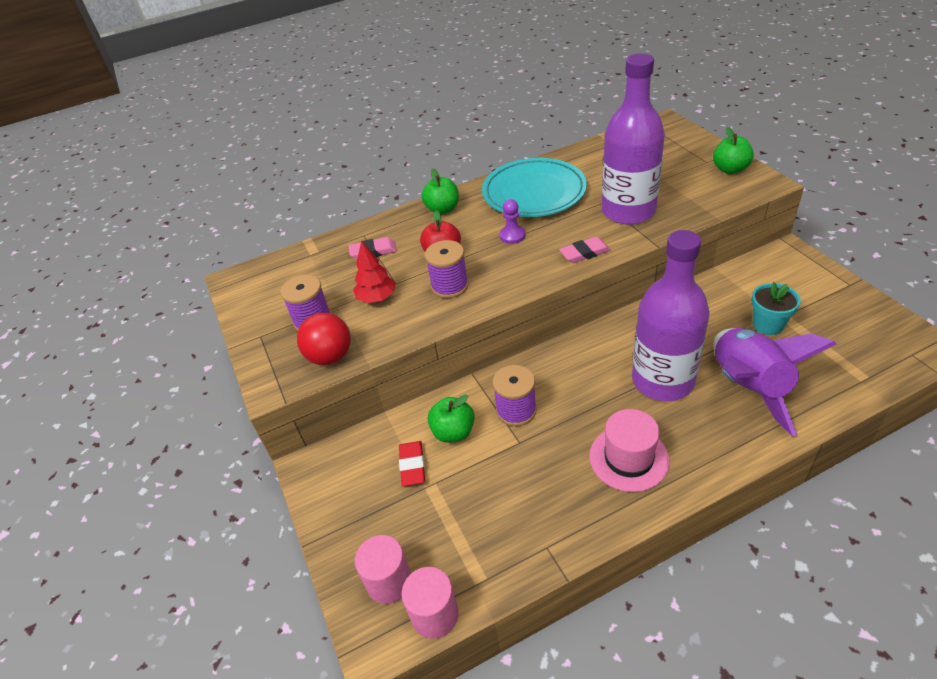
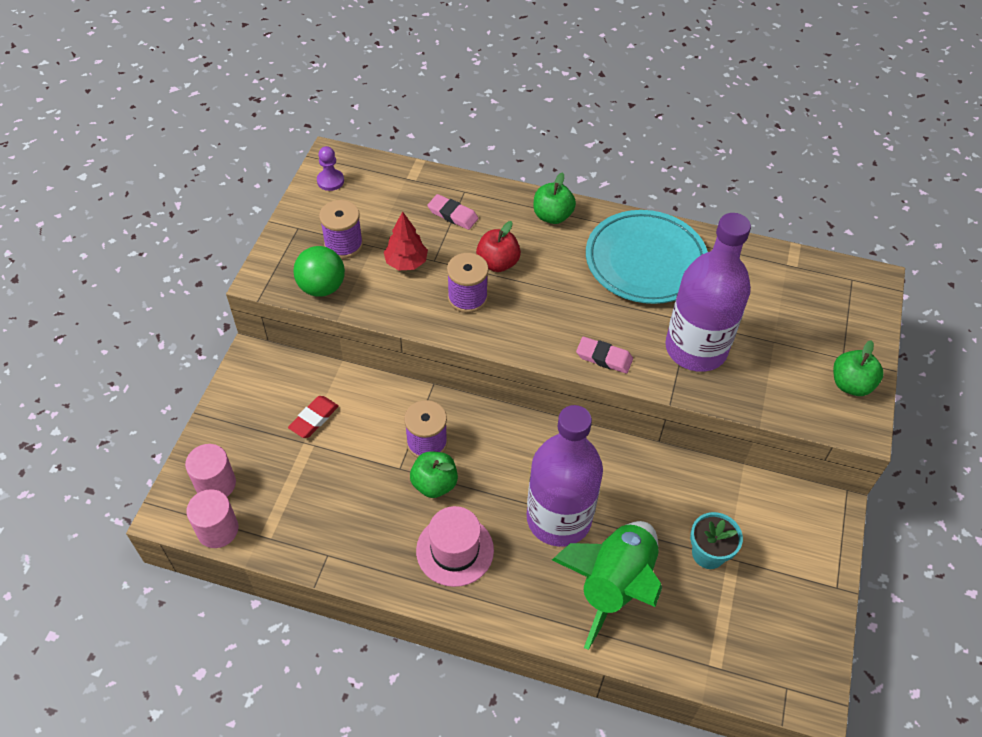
camera: 35 degrees right, 10 degrees up
(330, 356) = (322, 287): red ball -> green ball
(453, 432) = (367, 419): green apple -> green apple (434, 484)
(512, 236) = (571, 291): purple pawn -> purple pawn (330, 181)
(748, 387) = (614, 584): purple rocket -> green rocket

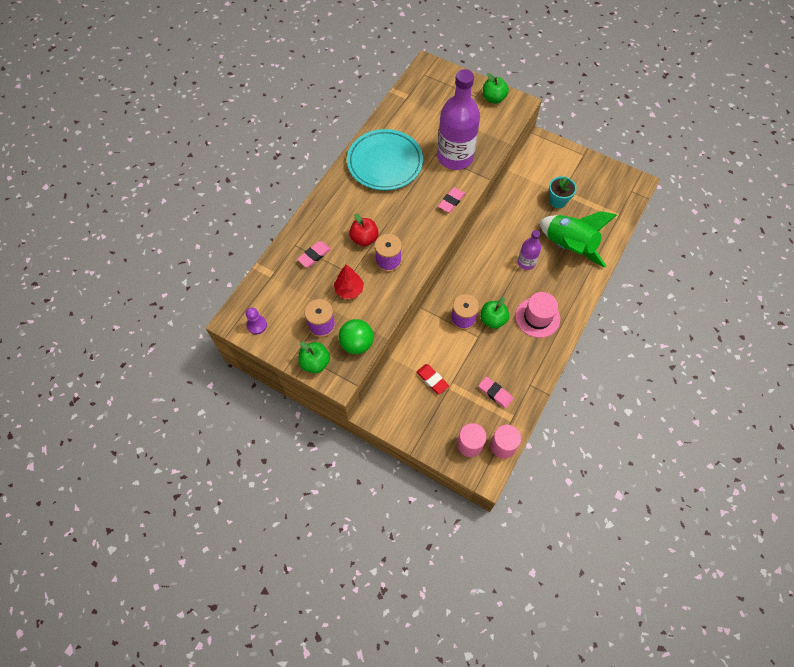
camera: 75 degrees left, 10 degrees up
(304, 506) = (495, 393): none -> pink eraser
(552, 216) = (333, 201): green apple -> green apple (315, 363)
(558, 518) = (526, 262): purple bottle -> purple bottle, size x0.49

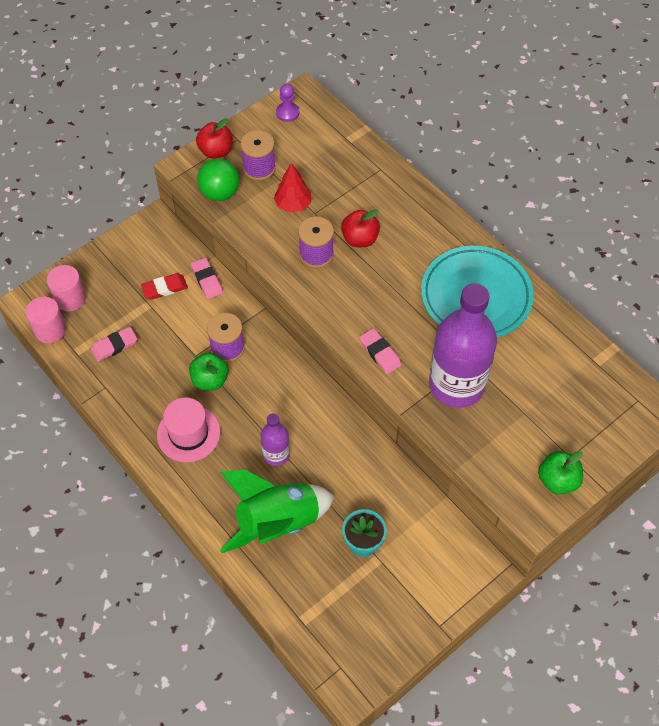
camera: 110 degrees right, 5 degrees down
(314, 255) = (356, 184): pink eraser -> pink eraser (207, 280)
(315, 363) = (216, 151): green apple -> red apple

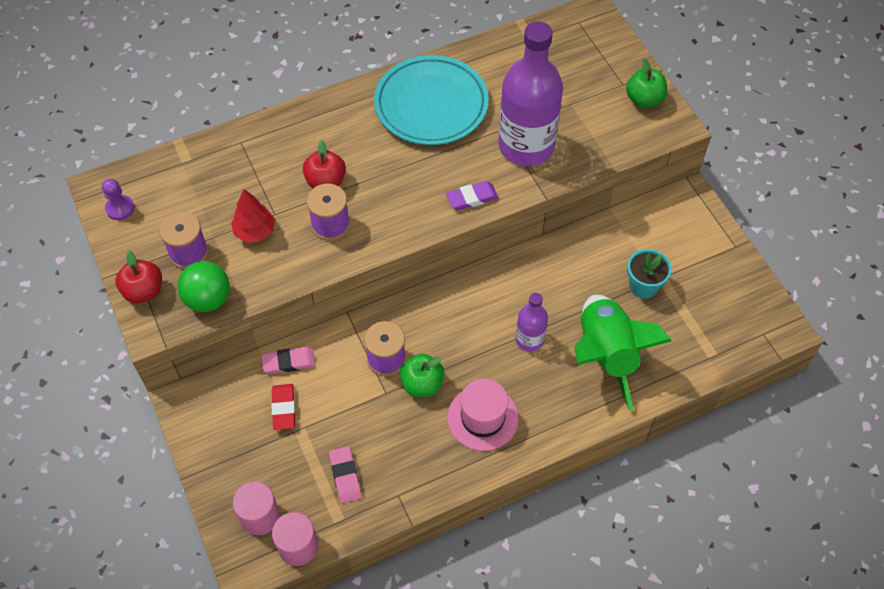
camera: 75 degrees left, 0 degrees up
(380, 353) = (472, 198): pink eraser -> purple eraser

